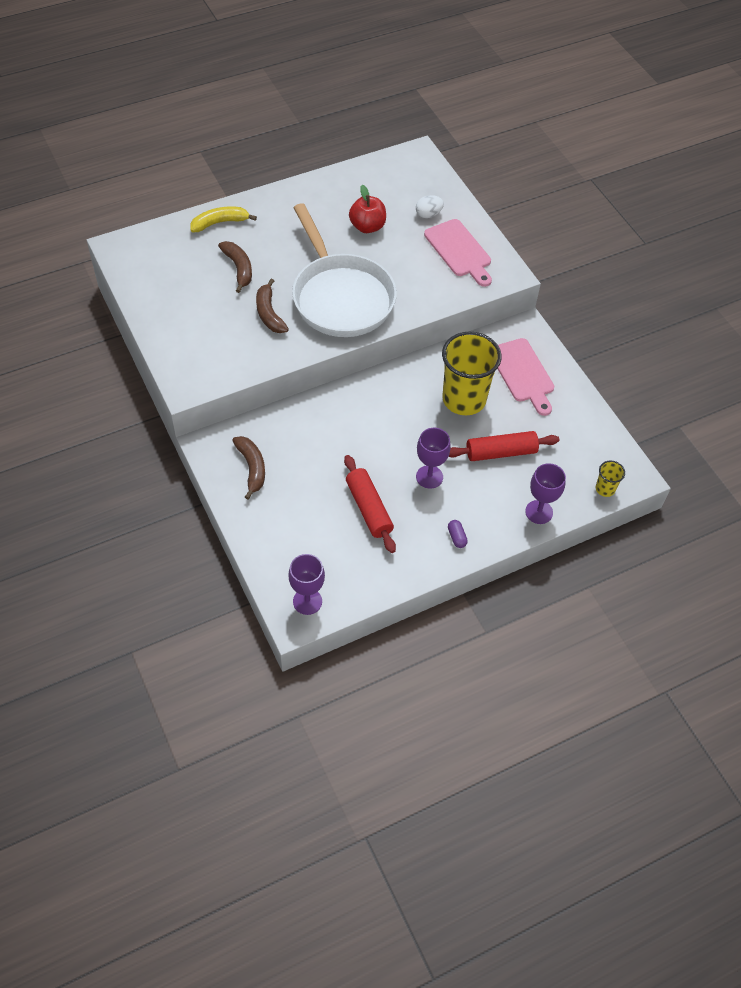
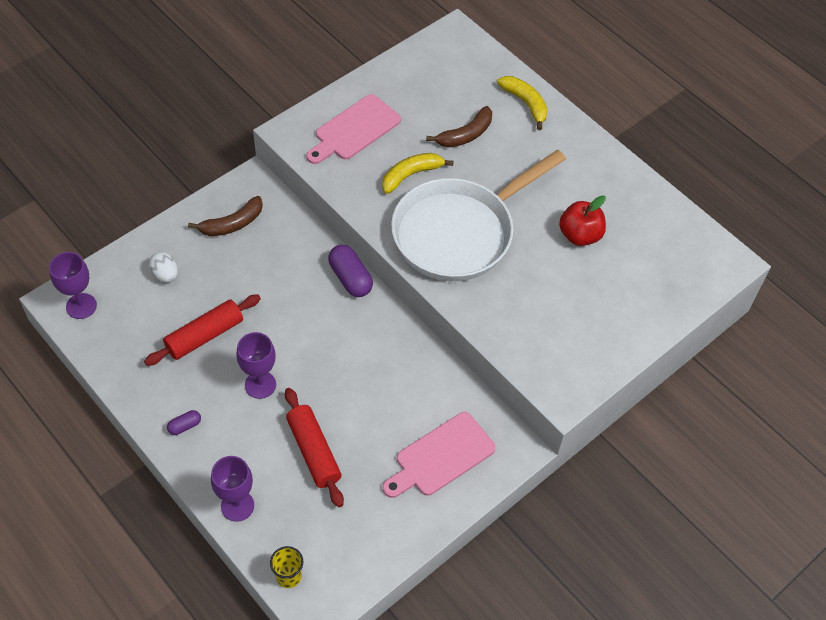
camera: 75 degrees right, 0 degrees up
(269, 313) = (411, 175): brown banana -> yellow banana
(340, 394) = (350, 278): none -> purple capsule
(428, 214) = (628, 292): white egg -> white egg (165, 275)
(459, 251) = (581, 335): pink cutting board -> pink cutting board (354, 130)
(464, 399) = (381, 400): yellow cup -> none

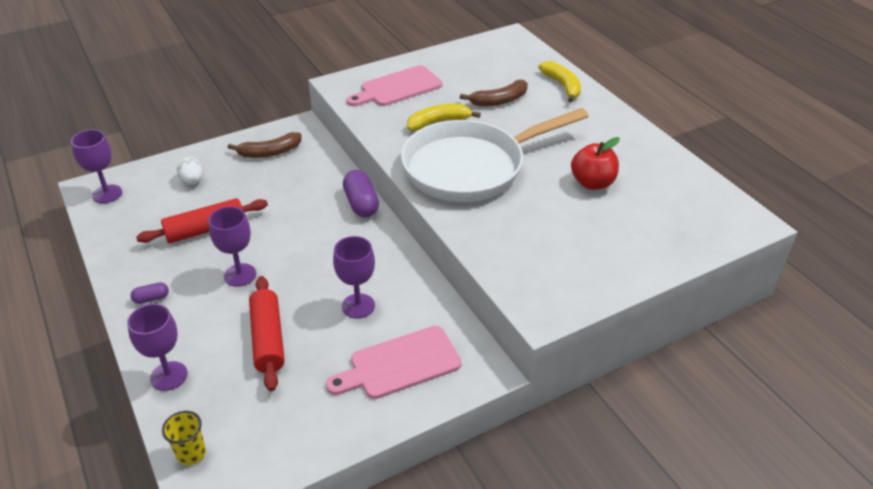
camera: 15 degrees right, 15 degrees down
(385, 401) = (358, 306): none -> purple goblet

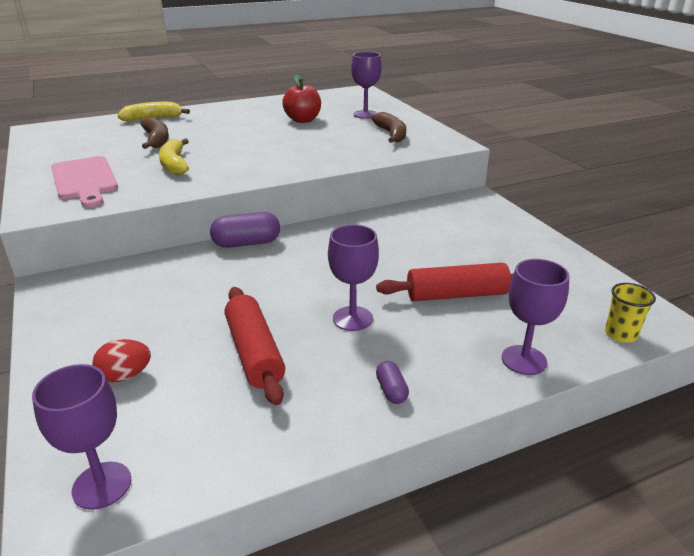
camera: 85 degrees left, 10 degrees down
(193, 181) = (125, 376): white egg -> red egg
(269, 152) = (98, 307): brown banana -> brown banana (391, 134)
(358, 306) = (406, 246): purple goblet -> purple goblet (365, 114)
(400, 364) = (477, 229): pink cutting board -> none
(470, 167) = (261, 155): white pan -> none

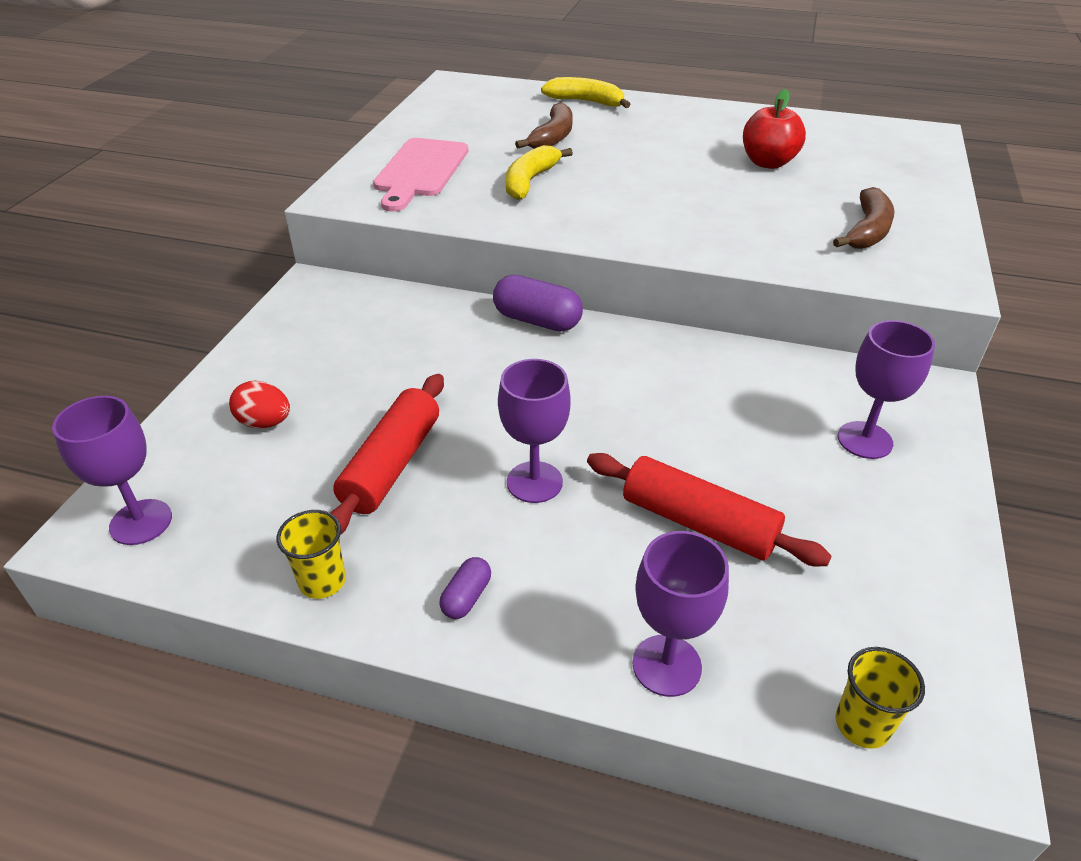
camera: 40 degrees right, 10 degrees up
(294, 435) = (322, 581): none -> yellow cup
(365, 114) = (874, 181): purple goblet -> purple goblet (865, 440)

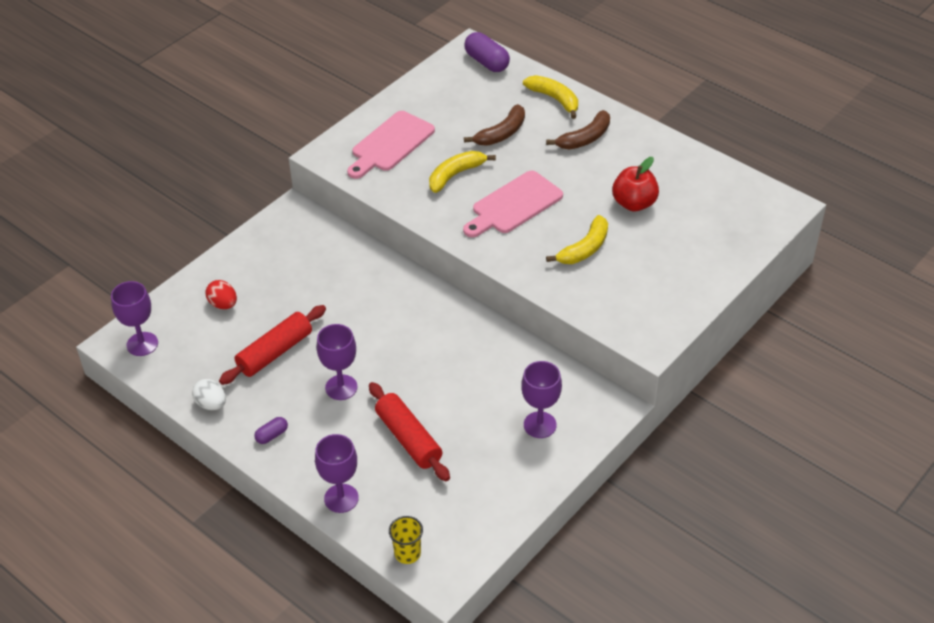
camera: 25 degrees right, 5 degrees up
(322, 581) = (211, 404): yellow cup -> white egg
(537, 320) = (412, 281): purple capsule -> purple capsule (487, 62)
(630, 192) = (514, 205): none -> pink cutting board
(759, 212) = (584, 248): none -> yellow banana
(867, 231) = (642, 286): brown banana -> brown banana (585, 138)

